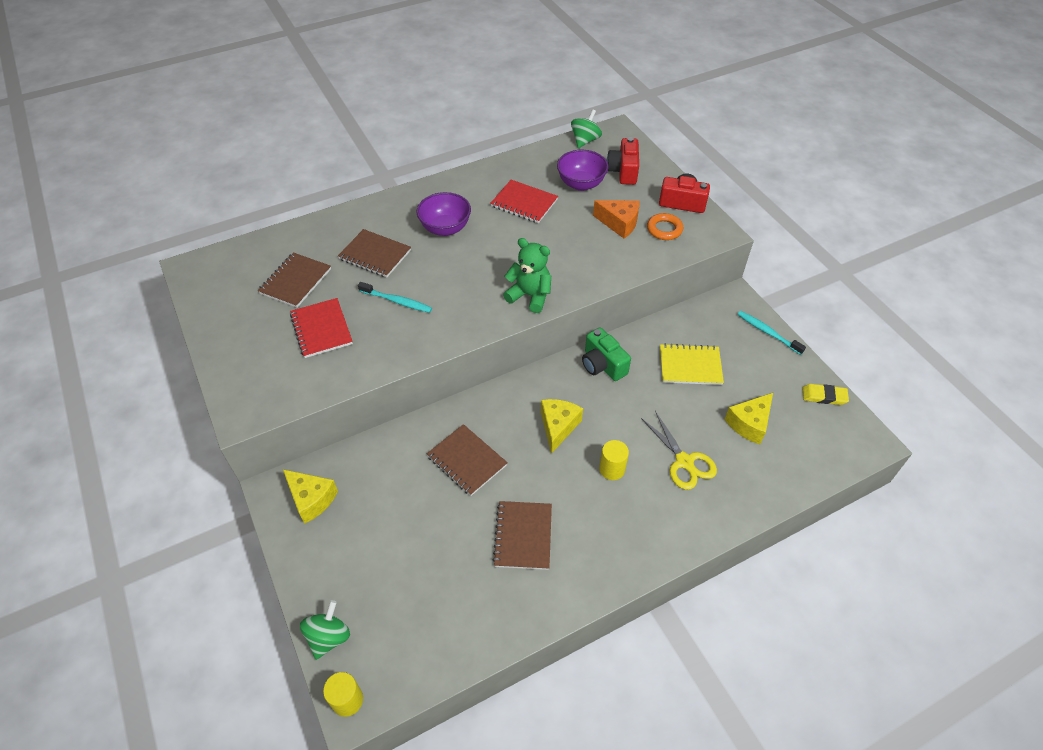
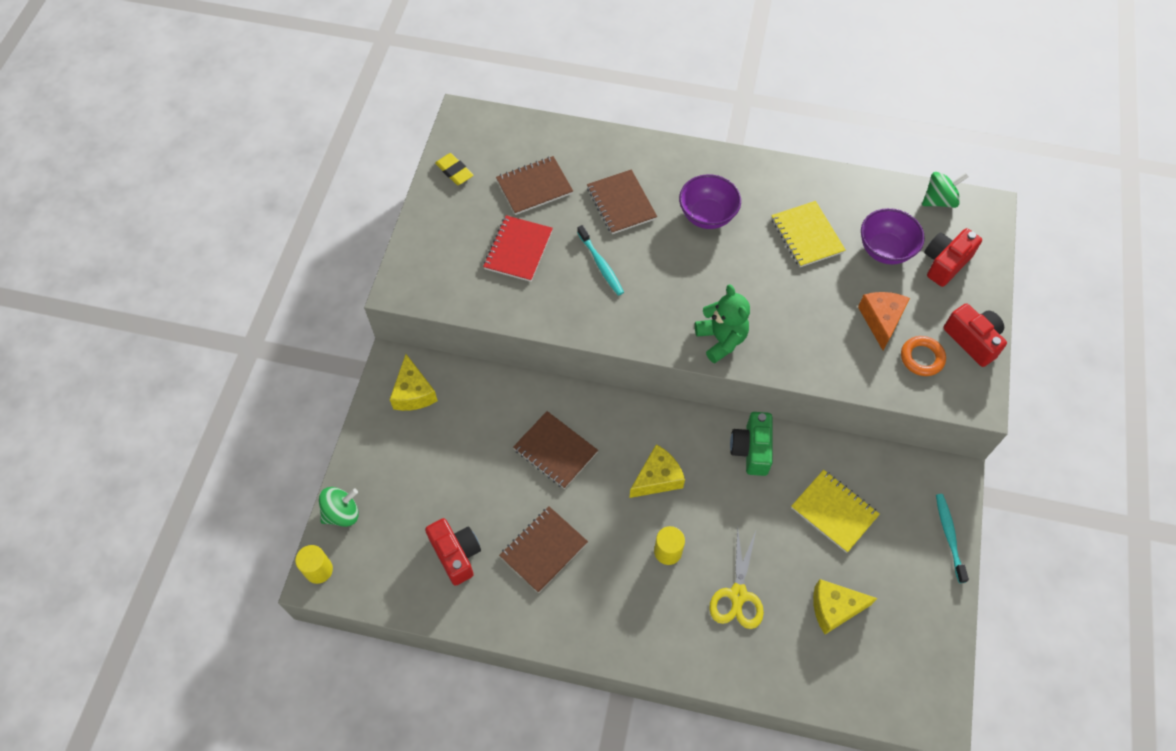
camera: 40 degrees right, 10 degrees up
(457, 592) = (456, 554): none -> red camera
(467, 461) = (555, 451): brown notebook -> brown notebook turned 45 degrees counterclockwise
(524, 203) = (807, 235): red notebook -> yellow notebook
(619, 223) = (881, 320): orange cheese -> orange cheese turned 150 degrees counterclockwise
(824, 396) = (938, 640): yellow eraser -> yellow eraser (454, 171)

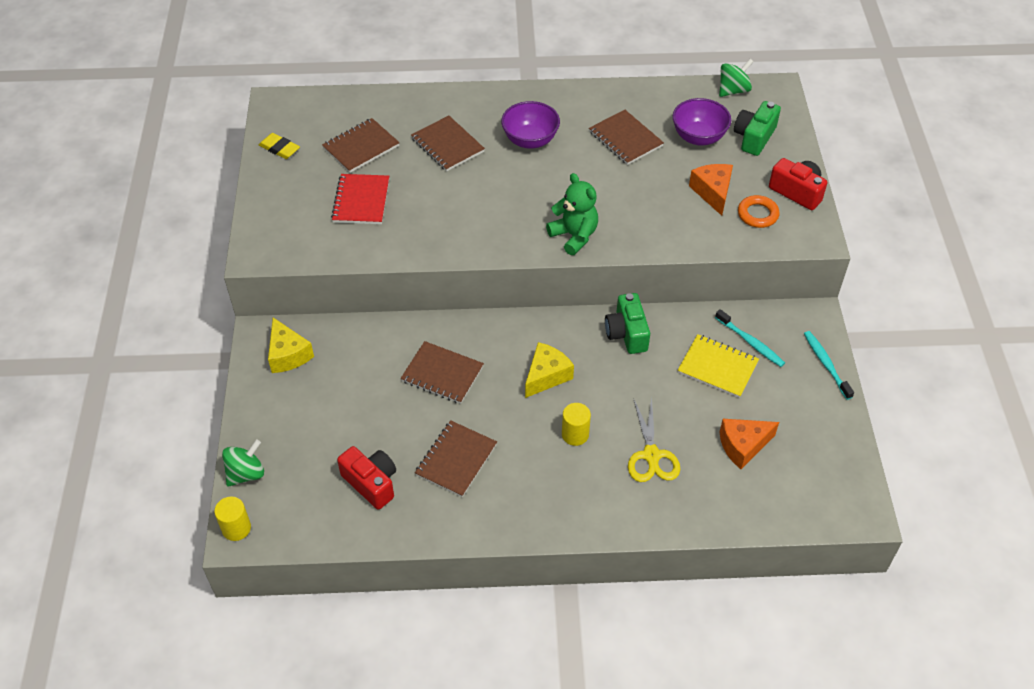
camera: 15 degrees left, 10 degrees down
(601, 264) = (443, 198): turquoise toothbrush -> turquoise toothbrush (750, 342)
(807, 235) = (625, 139): yellow notebook -> brown notebook
(834, 608) = (743, 446): yellow cheese -> orange cheese
(945, 263) = (754, 137): red camera -> green camera

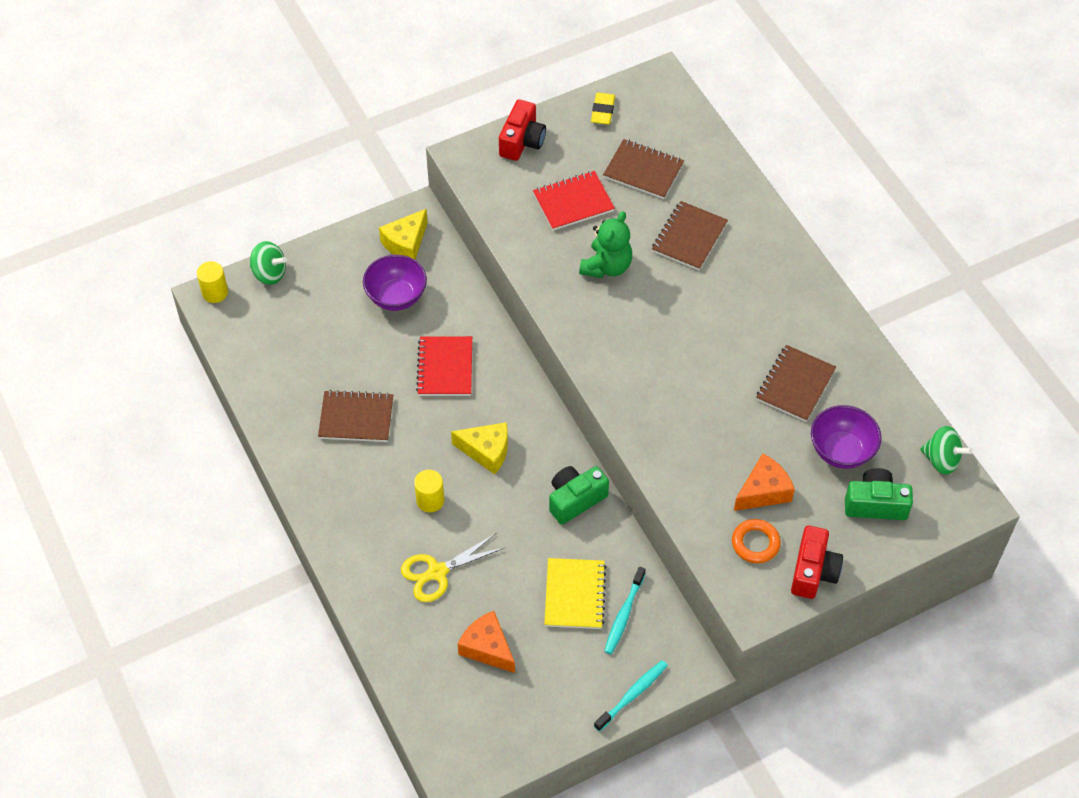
camera: 65 degrees right, 5 degrees up
(371, 483) = (302, 365): red camera -> red camera (522, 141)
(442, 374) = (445, 368): brown notebook -> red notebook
(530, 140) = (740, 302): purple bowl -> purple bowl (396, 297)
(574, 236) = (628, 390): green teddy bear -> green teddy bear (606, 266)

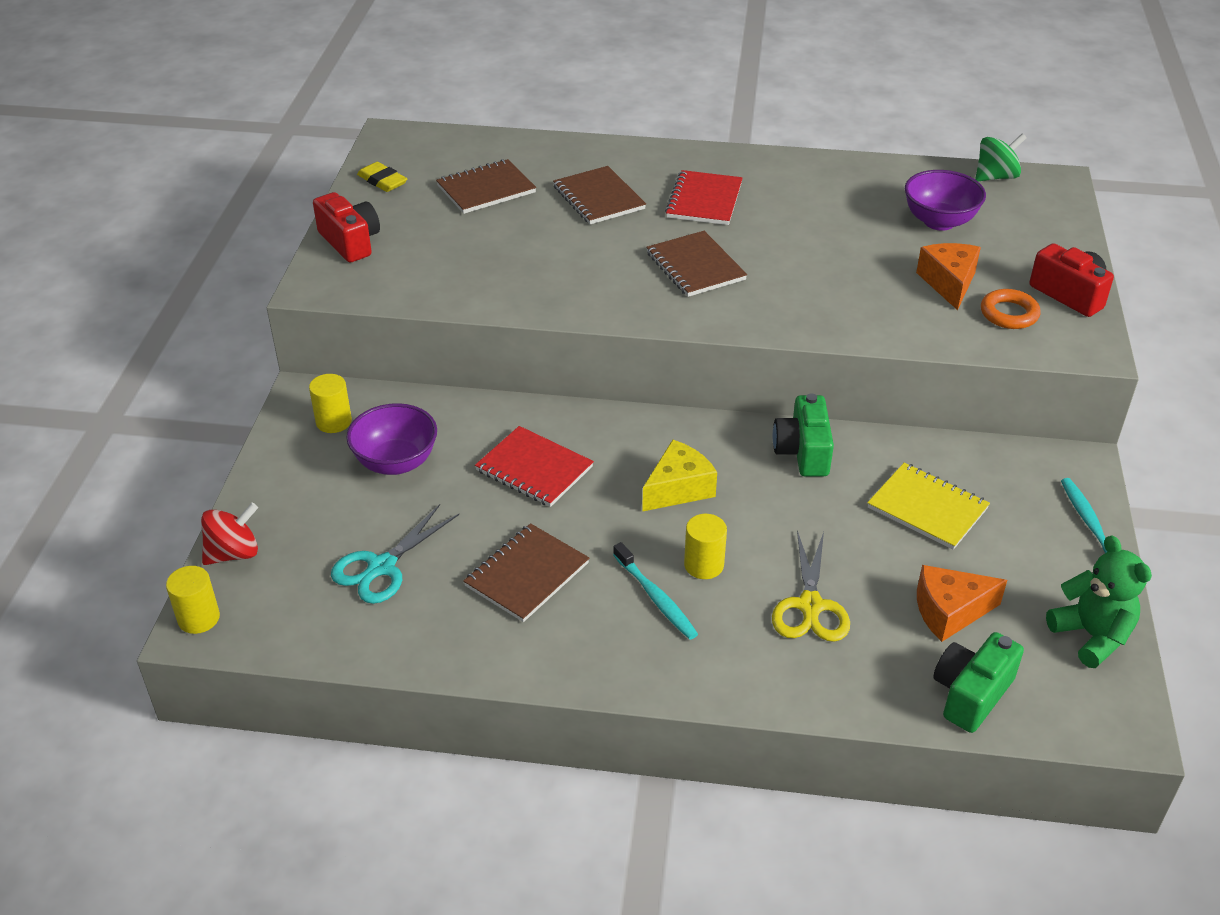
camera: 55 degrees left, 15 degrees down
(269, 273) = (234, 553): green spinning top -> red spinning top
(310, 346) = (382, 567): none -> turquoise scissors
(406, 243) = (333, 422): yellow cheese -> yellow cylinder
(573, 202) = (469, 244): red notebook -> red notebook (704, 200)
(606, 266) = (575, 258): green teddy bear -> green teddy bear (1091, 636)
(624, 615) = (980, 483): turquoise toothbrush -> turquoise toothbrush (656, 598)
(795, 385) = (838, 214): brown notebook -> brown notebook (695, 266)
(875, 504) = (1017, 229): green camera -> green camera (971, 694)

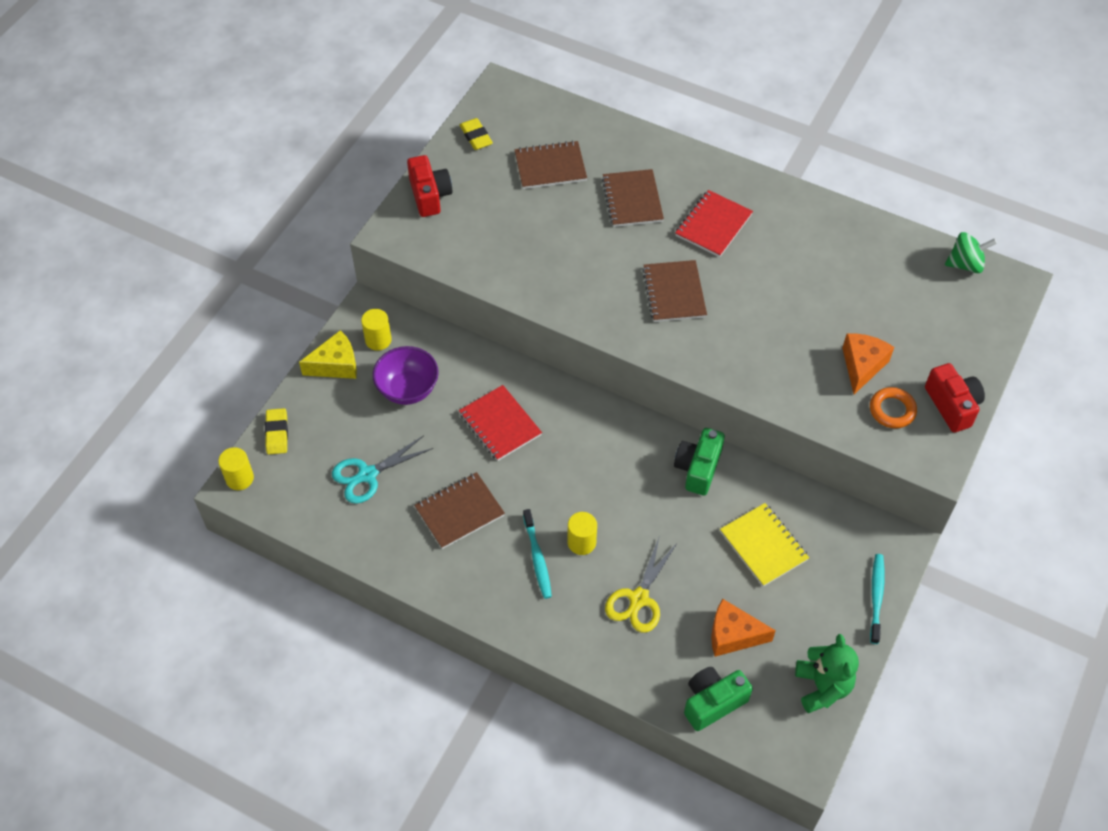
camera: 20 degrees right, 15 degrees up
(234, 553) = (277, 433): red spinning top -> yellow eraser
(678, 489) = (593, 473): yellow cheese -> yellow cheese (336, 365)
(939, 221) = (890, 300): purple bowl -> none

